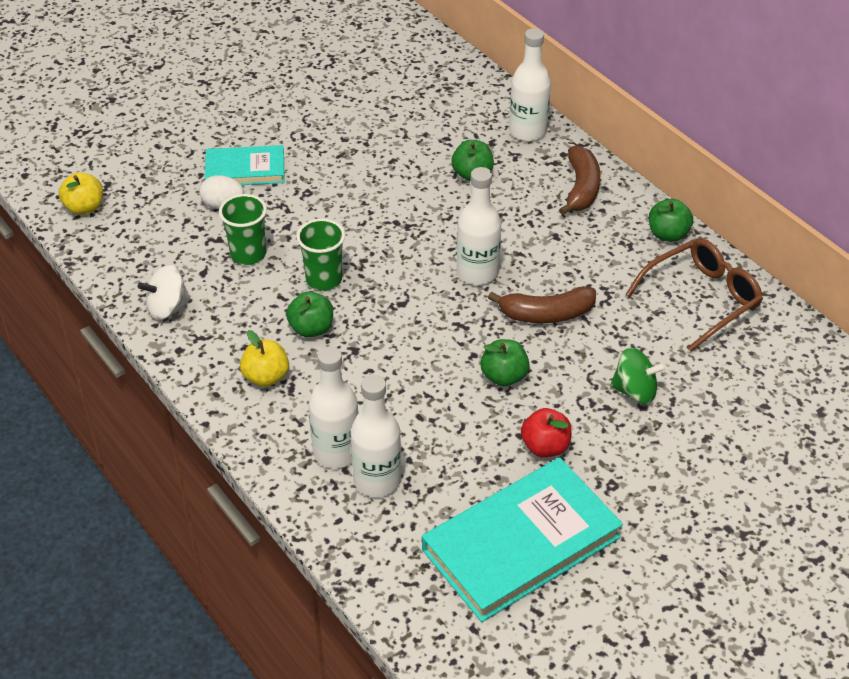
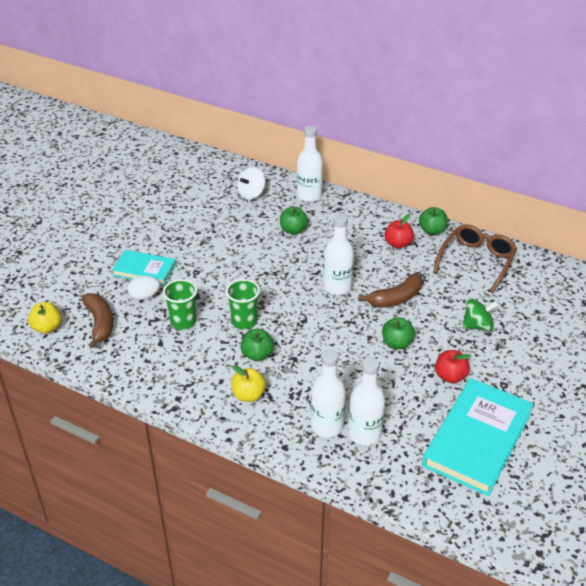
camera: 25 degrees left, 5 degrees down
(167, 307) = (151, 373): white spinning top -> white spinning top (251, 193)
(245, 170) = (144, 270): turquoise book -> turquoise book turned 45 degrees clockwise
(581, 188) = (364, 219): brown banana -> brown banana (100, 323)
(604, 238) = (398, 244): none -> red apple

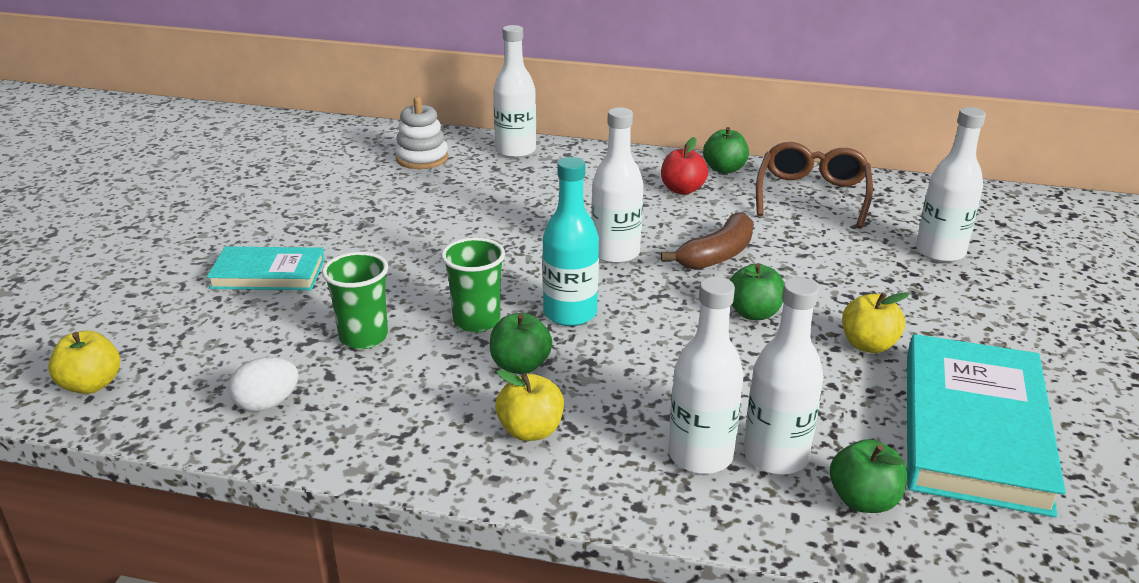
camera: 15 degrees left, 10 degrees down
(100, 323) = (200, 362): brown banana -> none
(144, 296) = (278, 310): white egg -> white egg (267, 404)
(251, 193) = (422, 158): white spinning top -> white stacking toy
(293, 230) = (509, 193): green apple -> green apple (863, 500)
(295, 325) = (570, 313): none -> turquoise bottle
(450, 376) = (868, 345): red apple -> yellow apple
(477, 326) = (866, 272): green spinning top -> none
(531, 319) = (940, 252): none -> white bottle

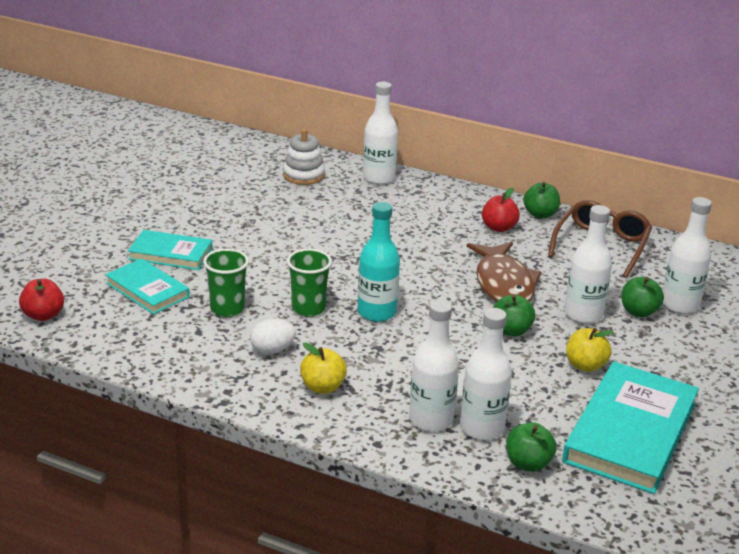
camera: 10 degrees right, 0 degrees up
(91, 384) = (43, 315): yellow apple -> red apple
(244, 327) = (147, 290): none -> turquoise book
(267, 404) = (154, 344): white egg -> white egg (272, 350)
(520, 365) = (329, 343): green apple -> green apple (638, 312)
(615, 253) = (426, 272): white bottle -> white bottle (583, 314)
(717, 255) = (503, 284): brown banana -> brown fish

